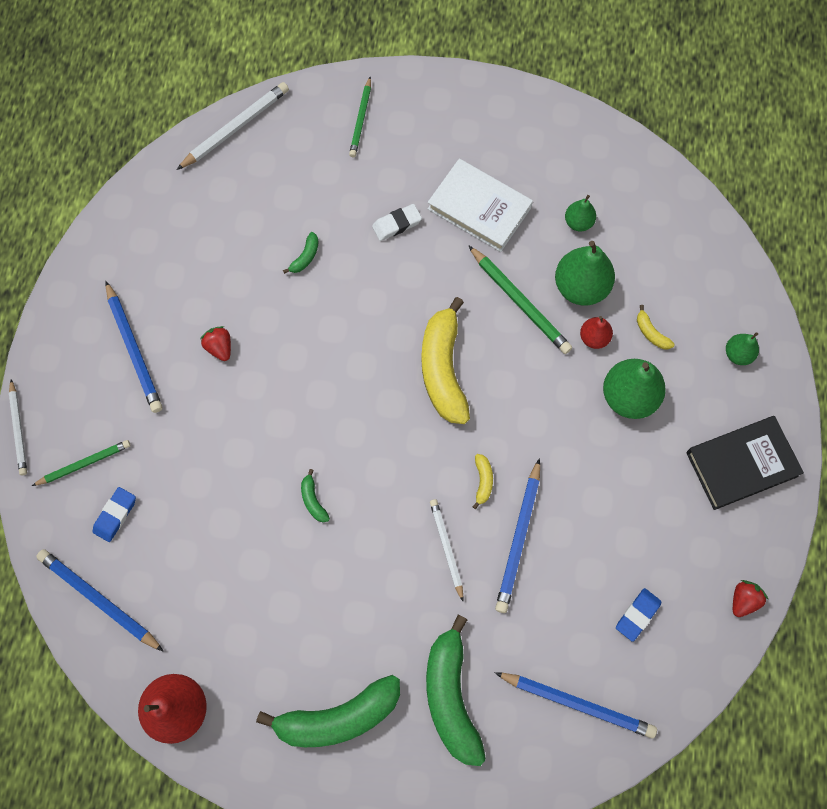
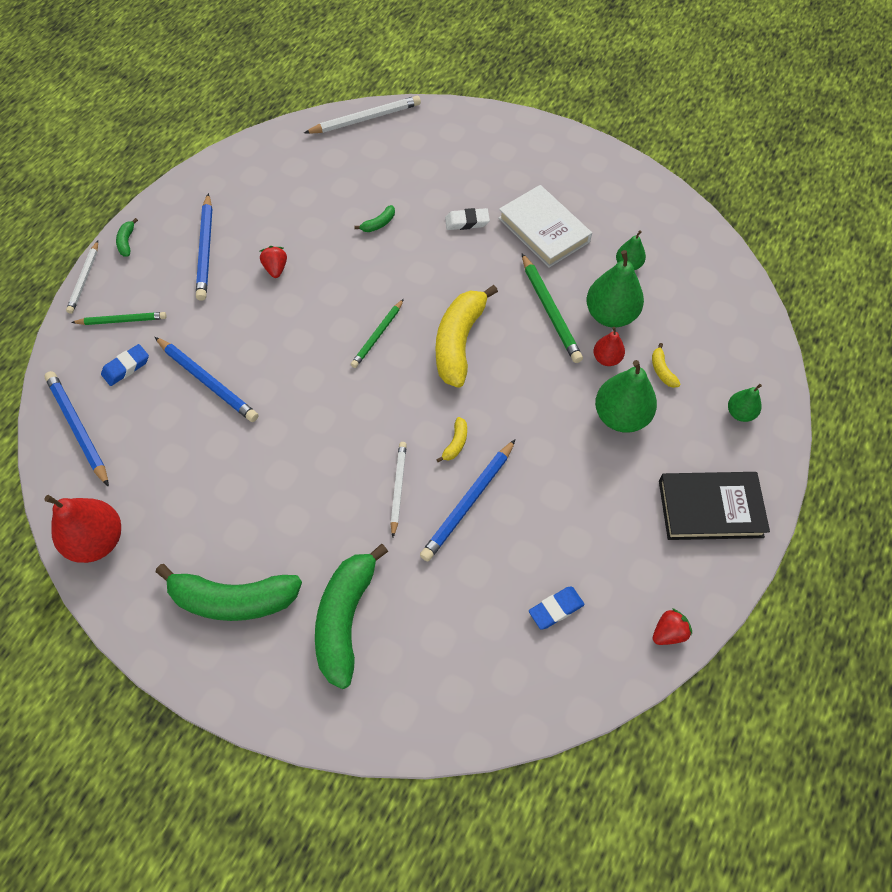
camera: 20 degrees right, 10 degrees down
(313, 500) = (297, 409): green banana -> green banana (127, 242)
(360, 119) = (470, 140): green pencil -> green pencil (377, 335)
(578, 704) = (464, 671): blue pencil -> blue pencil (207, 382)

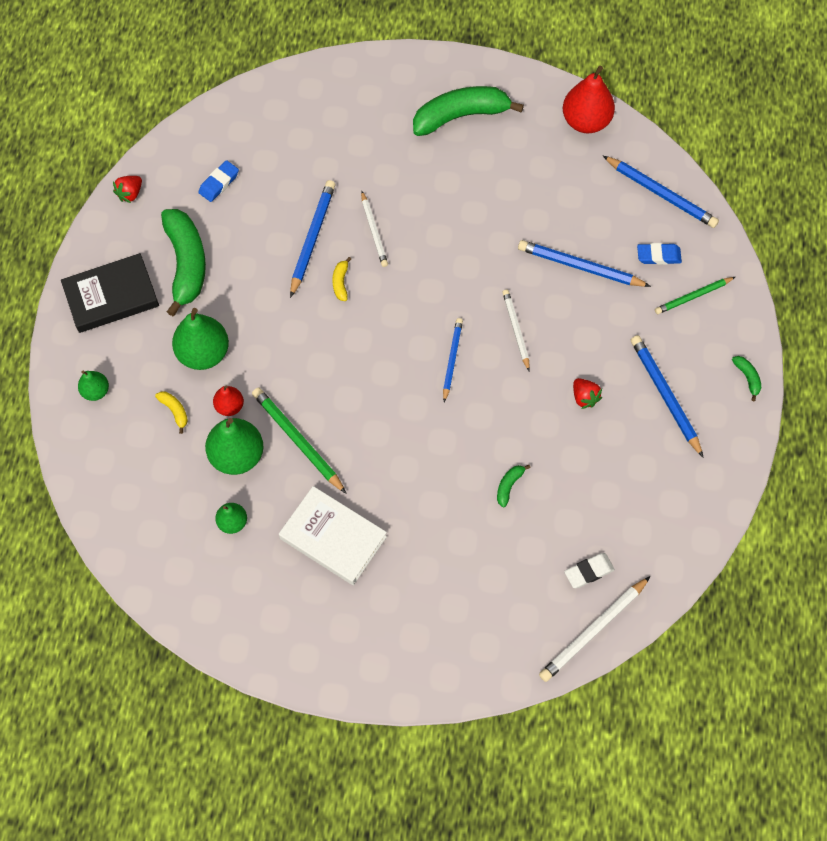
camera: 160 degrees right, 5 degrees up
(84, 279) = (758, 325): white pencil -> white pencil (516, 329)
(126, 367) = (658, 256): blue eraser -> blue eraser turned 60 degrees clockwise
(345, 618) = (373, 129): green banana -> green banana (186, 264)
(377, 335) = (452, 359): green pencil -> blue pencil
(459, 342) = (373, 378): yellow banana -> none
(467, 222) = (418, 520): white eraser -> white eraser (588, 572)

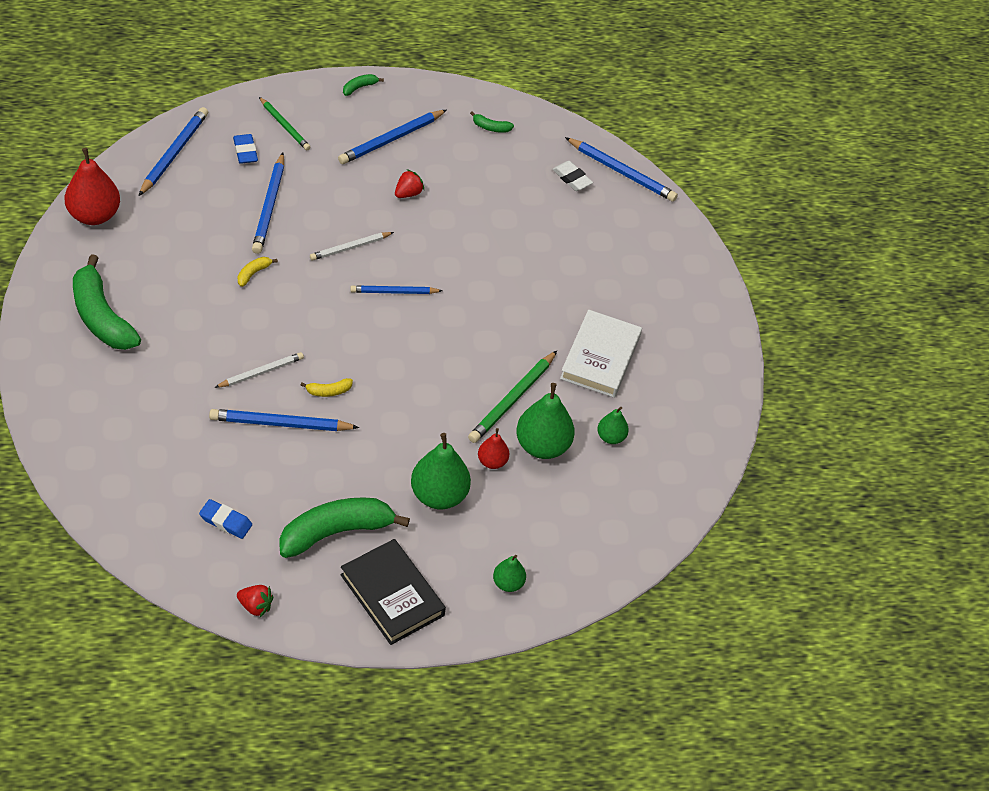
camera: 110 degrees left, 15 degrees down
(175, 411) = (510, 507): yellow banana -> yellow banana (253, 273)
(509, 485) = (510, 238): green banana -> green banana (491, 127)
(592, 630) = (622, 172): white pencil -> blue pencil

